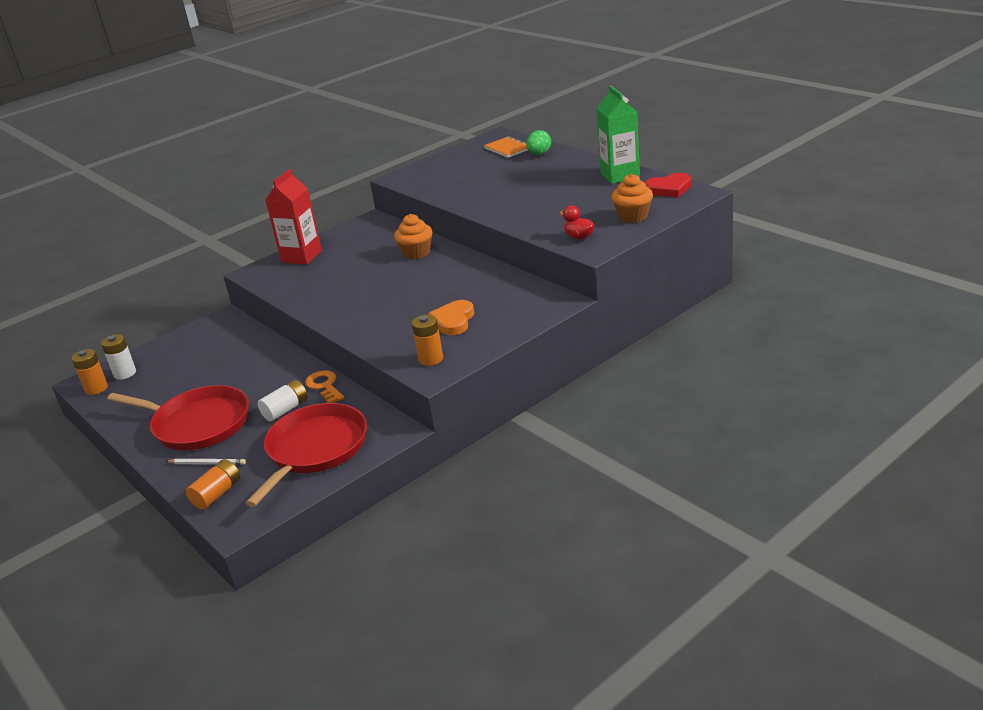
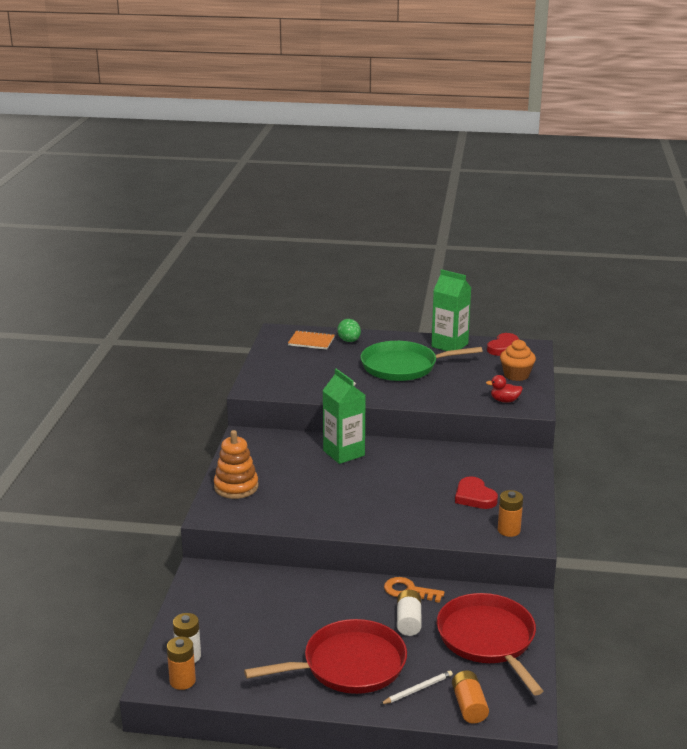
camera: 45 degrees left, 5 degrees down
(301, 256) = (236, 487): red carton -> orange stacking toy
(416, 253) = (344, 453): orange cupcake -> green carton
(453, 321) = (474, 496): orange heart -> red heart
(544, 186) = (403, 366): none -> green pan

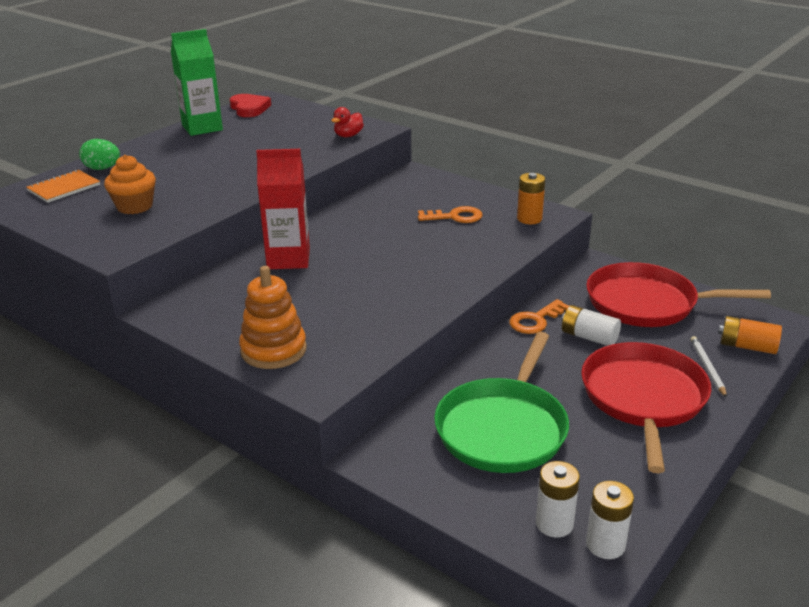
camera: 60 degrees left, 5 degrees up
(182, 681) = (605, 545): orange battery -> white battery
(344, 453) = (288, 259): green carton -> red carton
(403, 366) = (208, 158): green pan -> green pan (503, 428)
(474, 496) = (455, 217): red heart -> orange key
(516, 375) = (308, 118): orange cupcake -> orange cupcake (135, 206)

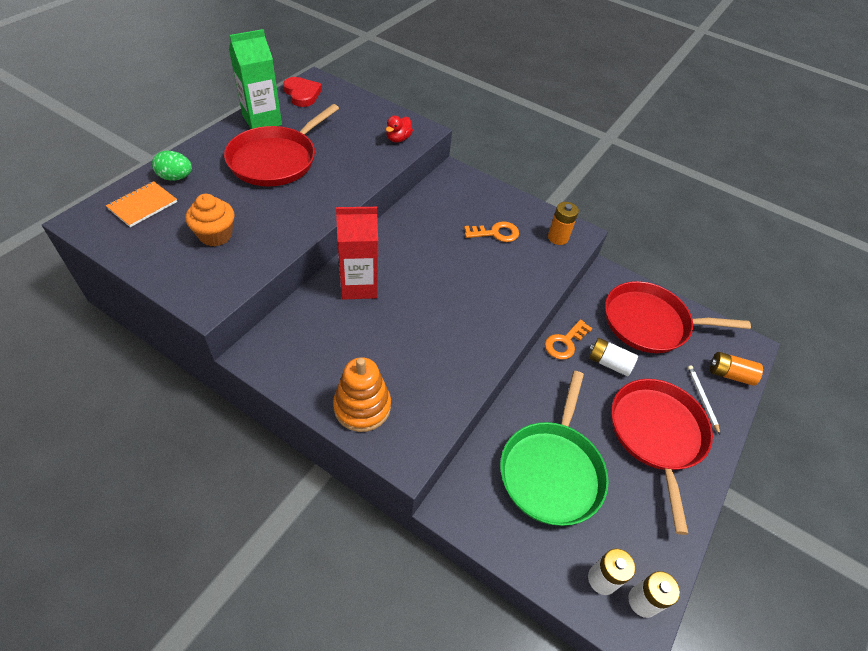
camera: 10 degrees left, 20 degrees up
(211, 154) = (276, 160): none -> red pan

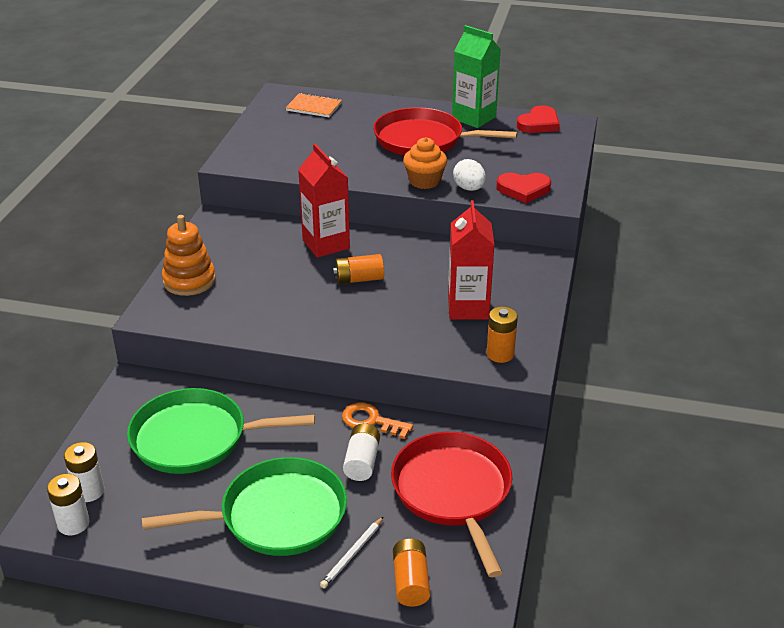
camera: 75 degrees right, 15 degrees down
(176, 177) = (358, 108): green egg -> none
(215, 235) = (304, 143): orange cupcake -> orange cupcake (424, 181)
(377, 164) = (469, 188): none -> white egg
(398, 139) = (523, 189): red duck -> red heart
(426, 281) = (359, 279): none -> orange battery
(495, 233) = (468, 308): orange key -> red carton
(656, 434) = (277, 515): red pan -> green pan
(702, 399) = (352, 554): white pencil -> white pencil turned 150 degrees clockwise

